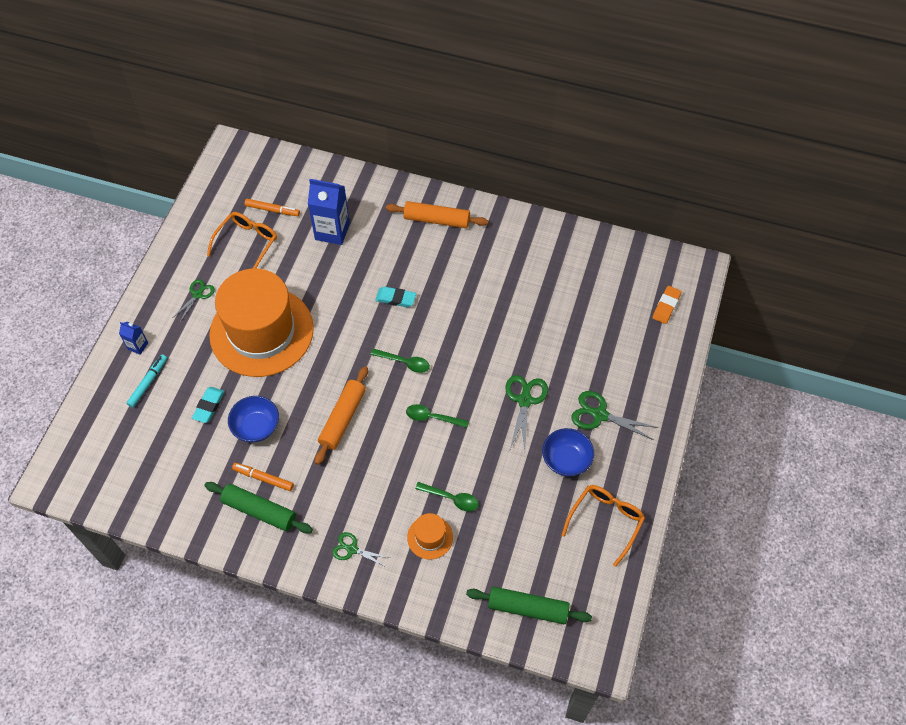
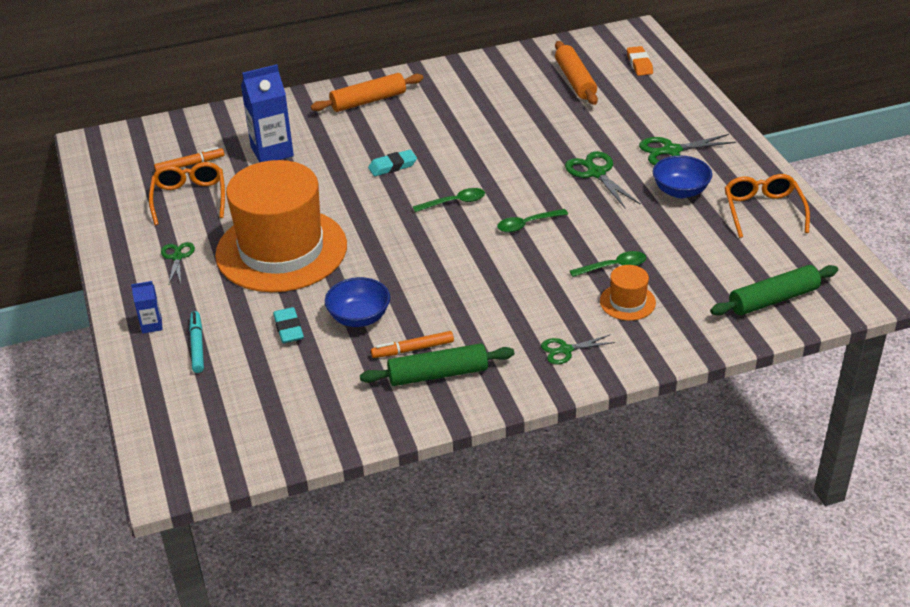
camera: 35 degrees left, 20 degrees down
(342, 418) = (441, 267): orange rolling pin -> orange rolling pin (575, 80)

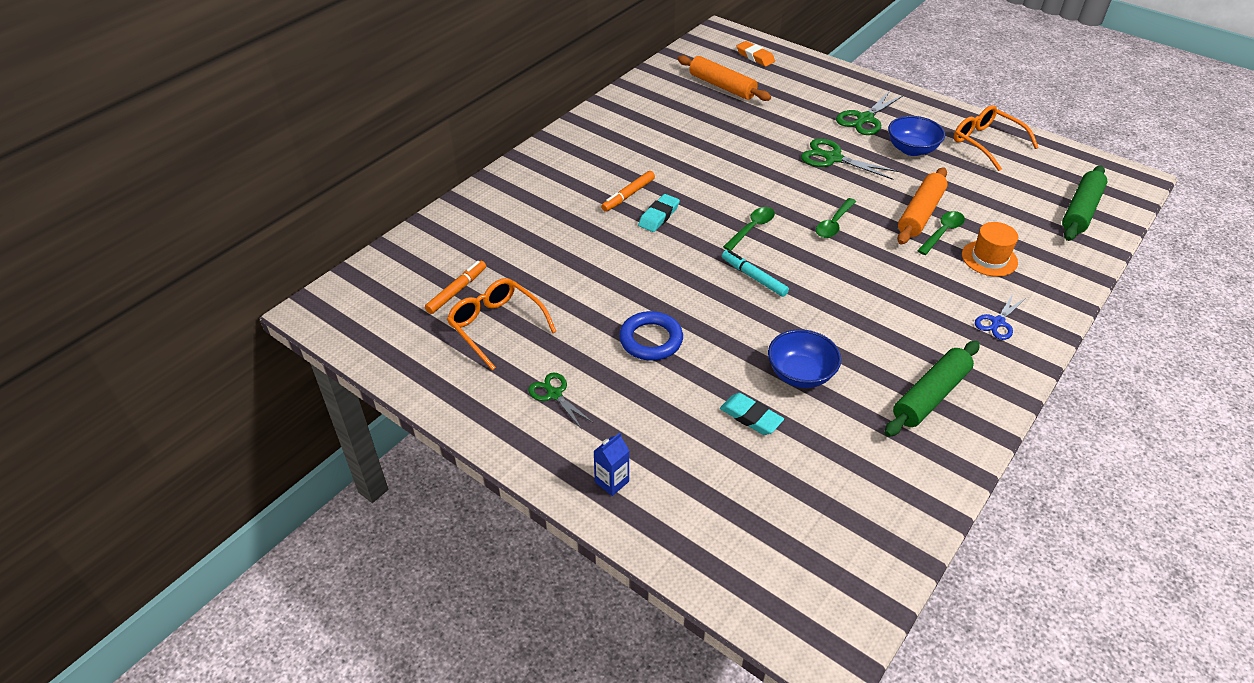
camera: 35 degrees left, 5 degrees up
(197, 346) = (684, 480): turquoise marker -> turquoise marker (753, 277)
(272, 151) = (527, 245): blue carton -> none
(281, 250) = (651, 340): orange hat -> blue ring
(368, 101) = (565, 163): orange rolling pin -> orange rolling pin (920, 213)
(413, 349) = (882, 382): orange marker -> orange marker (628, 195)
(565, 350) = (998, 322): green scissors -> blue scissors

